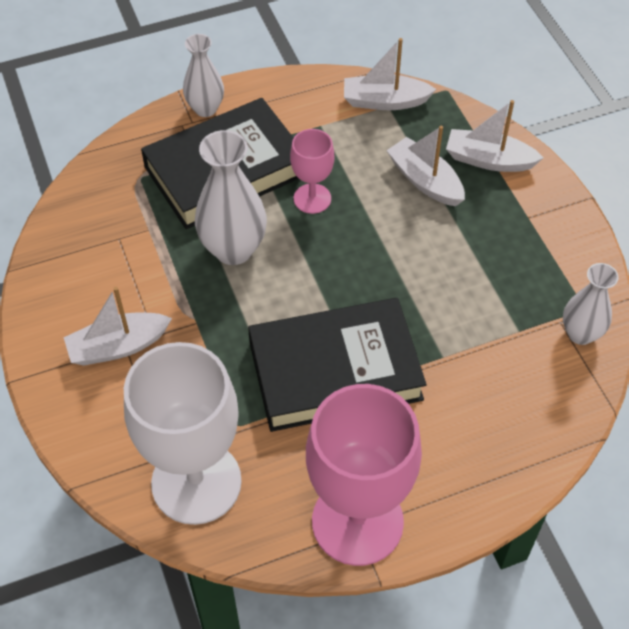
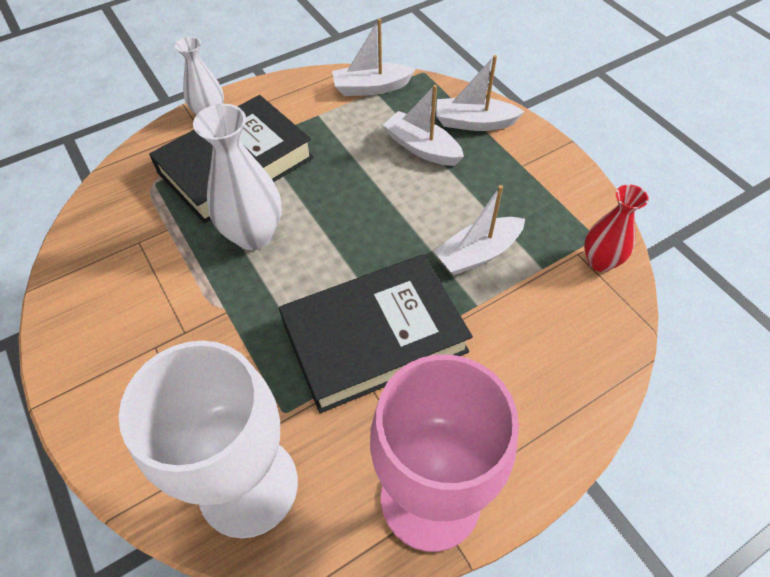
camera: 10 degrees left, 0 degrees up
(118, 346) = (147, 350): white boat -> white boat (478, 253)
(312, 198) = (321, 178): pink goblet -> none
(580, 333) = (600, 261): white vase -> red vase

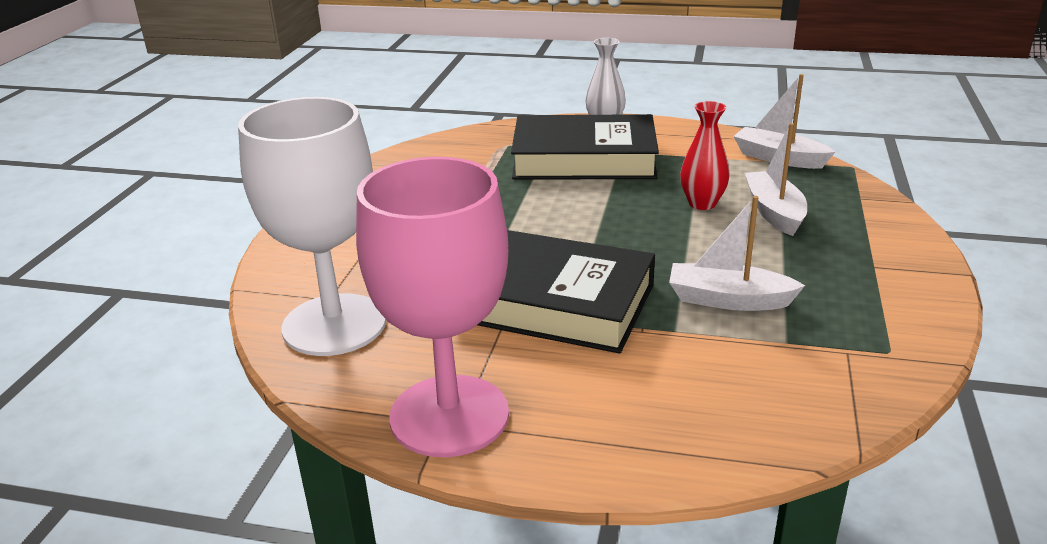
camera: 45 degrees right, 25 degrees down
(253, 235) = (540, 201): white vase -> none
(474, 123) = (860, 217): white boat -> none
(600, 261) = (867, 370): red vase -> red vase (702, 204)

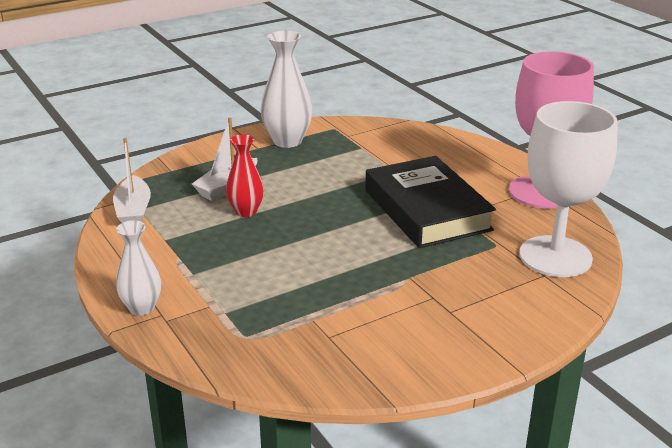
camera: 135 degrees left, 0 degrees up
(584, 159) = (228, 284): black book -> none
(728, 300) = (348, 169): white boat -> none
(876, 294) = (287, 141): none -> white vase

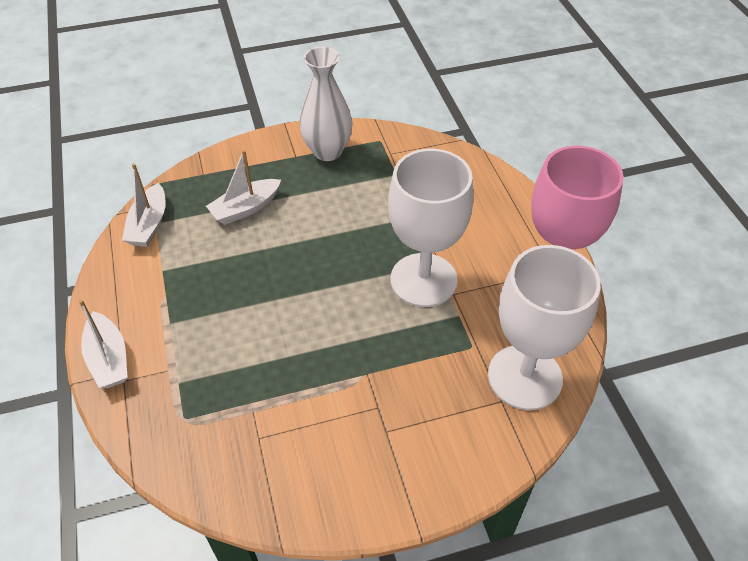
camera: 15 degrees right, 20 degrees up
(142, 308) = (109, 359): white vase -> white boat
(246, 211) = (249, 246): red vase -> none
(427, 210) = (423, 280): black book -> white goblet

